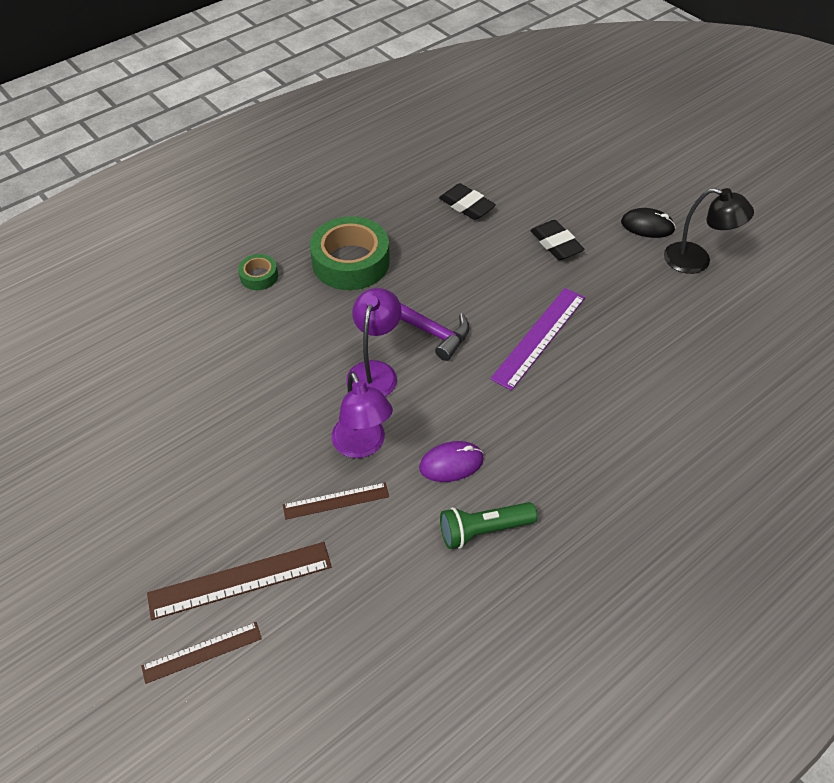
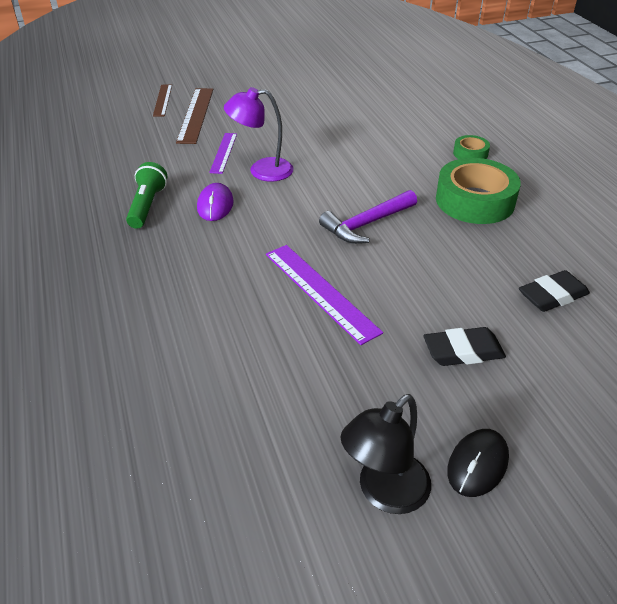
camera: 110 degrees right, 10 degrees down
(336, 500) = (223, 153): brown ruler -> purple ruler
(375, 372) = (331, 189): purple lamp -> none

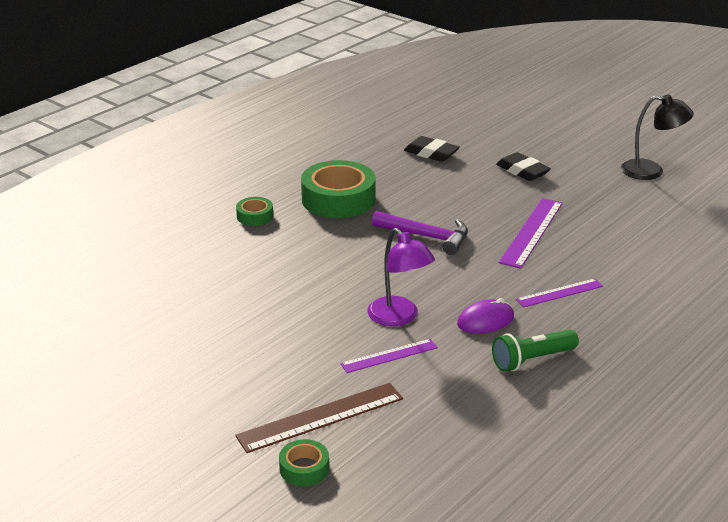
camera: 120 degrees left, 10 degrees down
(163, 100) = (304, 468): brown ruler -> green tape
(207, 259) = (559, 293): none -> purple ruler
(477, 464) = (599, 153): black mouse -> none

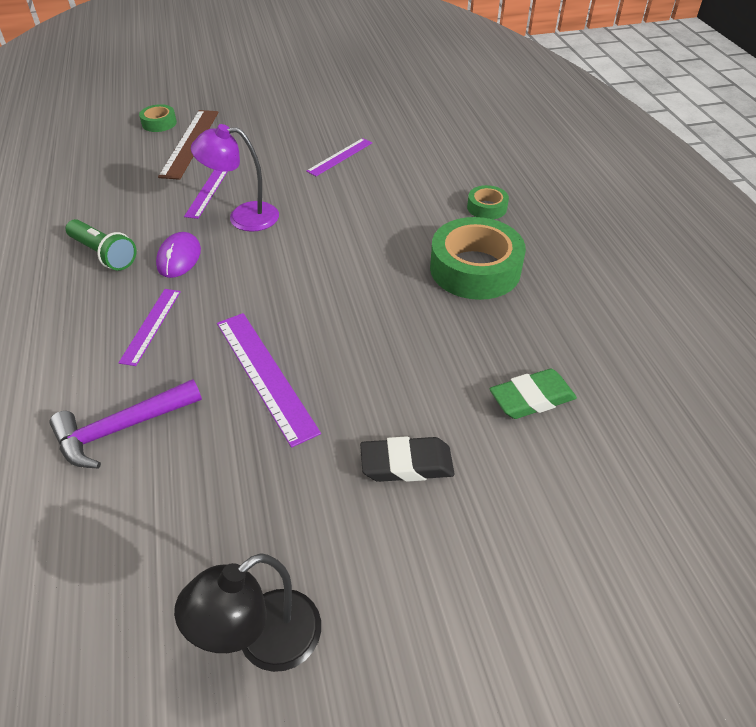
camera: 125 degrees right, 15 degrees up
(248, 311) = (340, 157): none -> purple ruler
(427, 237) = (341, 292): purple hammer -> purple hammer (121, 429)
(431, 153) = (531, 398): black eraser -> green eraser
(532, 360) = (104, 254): green flashlight -> green flashlight turned 120 degrees clockwise

